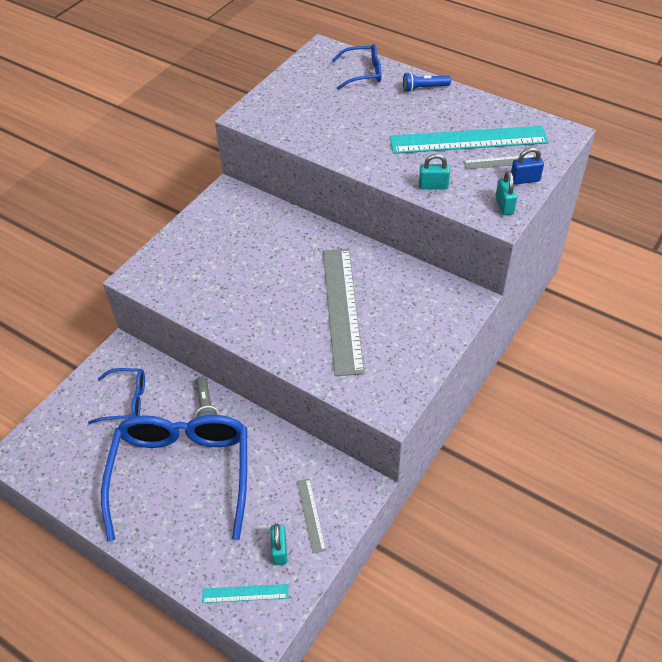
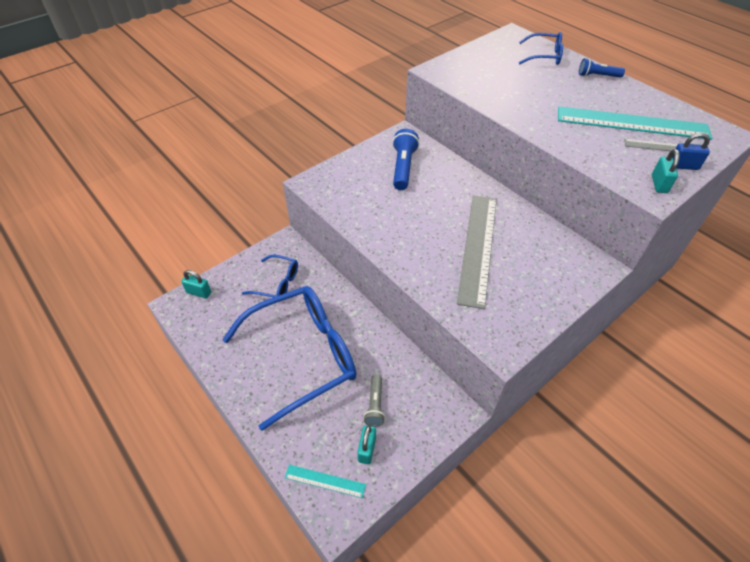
camera: 15 degrees right, 0 degrees up
(182, 473) = (303, 356): blue glasses -> blue glasses turned 45 degrees clockwise
(205, 405) = (340, 303): grey flashlight -> grey flashlight (375, 405)
(237, 234) = (403, 167): none -> blue flashlight
(311, 515) = (404, 424): grey ruler -> none
(433, 186) = (591, 154): turquoise padlock -> turquoise padlock (199, 292)

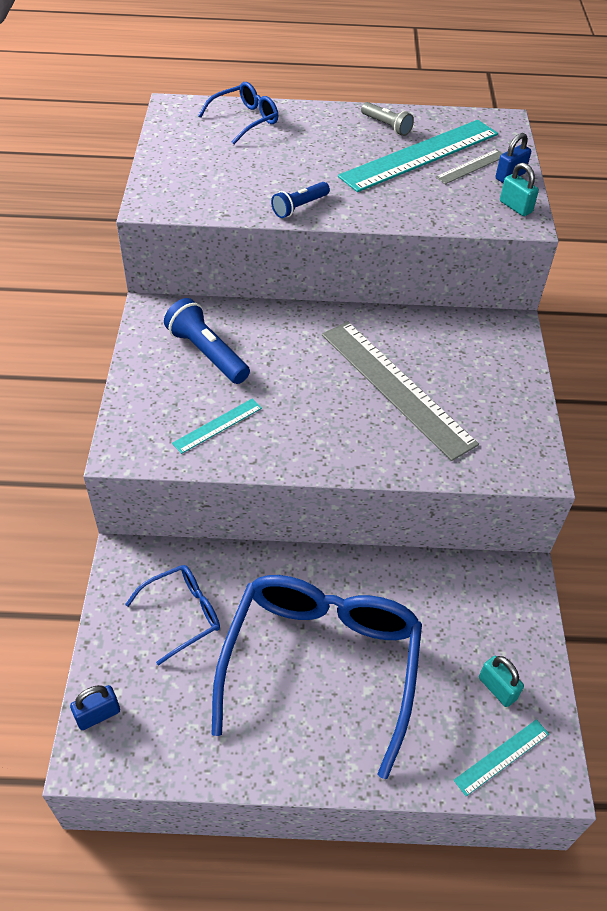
camera: 50 degrees left, 0 degrees up
(199, 292) = (98, 714): turquoise padlock -> blue padlock
(363, 201) = (217, 425): none -> turquoise ruler
(375, 405) = (451, 640): grey flashlight -> grey flashlight (386, 126)
(597, 76) = (326, 117): blue flashlight -> blue flashlight (299, 207)

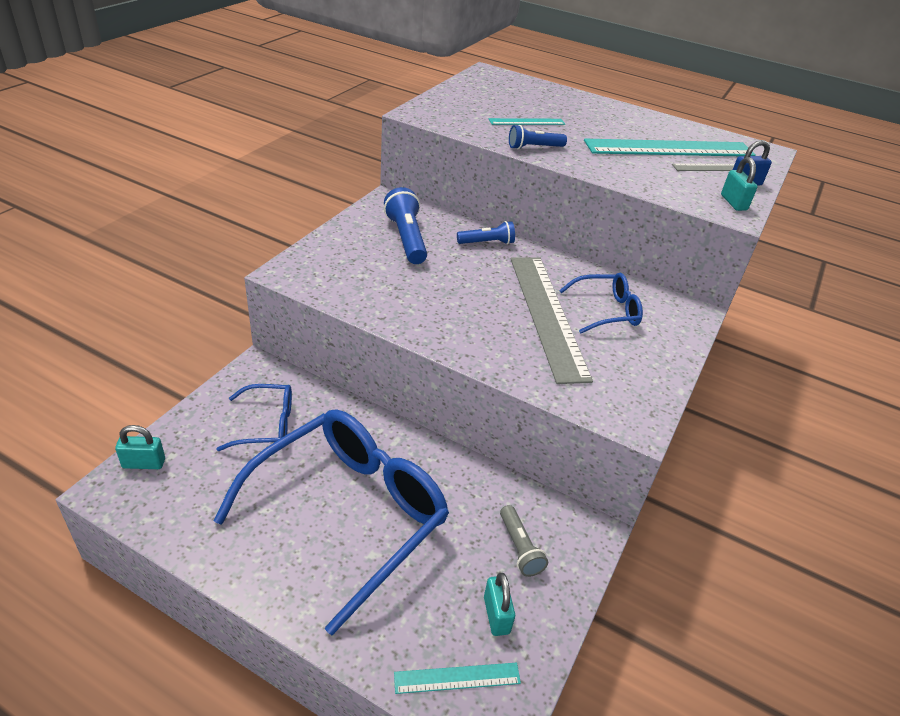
camera: 25 degrees right, 10 degrees down
(98, 714) = (144, 463): blue padlock -> turquoise padlock
(217, 425) = (373, 284): turquoise ruler -> turquoise ruler (527, 122)
(245, 120) = (537, 92): blue glasses -> blue glasses (606, 311)
(287, 324) = (487, 243): none -> blue flashlight
(386, 126) = (654, 125): grey flashlight -> grey flashlight (519, 548)

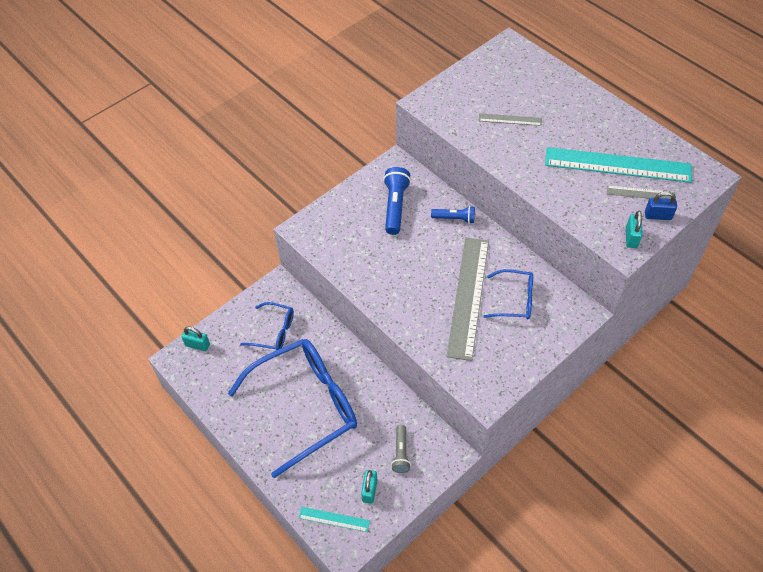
camera: 25 degrees right, 15 degrees up
(527, 122) = (510, 119): turquoise ruler -> grey ruler
(534, 147) = (499, 154): blue flashlight -> none

